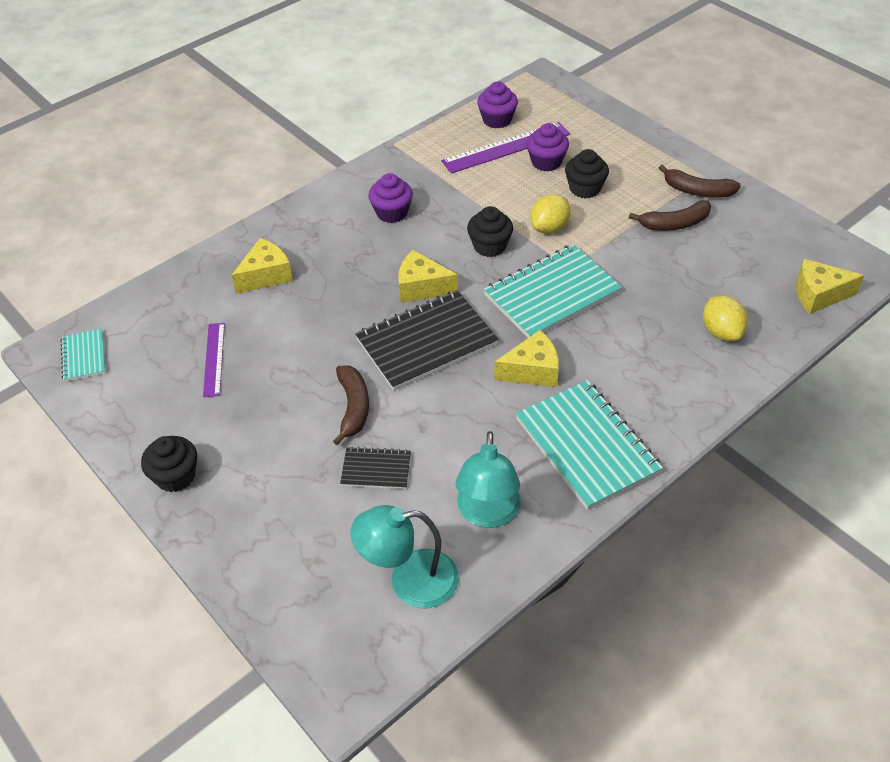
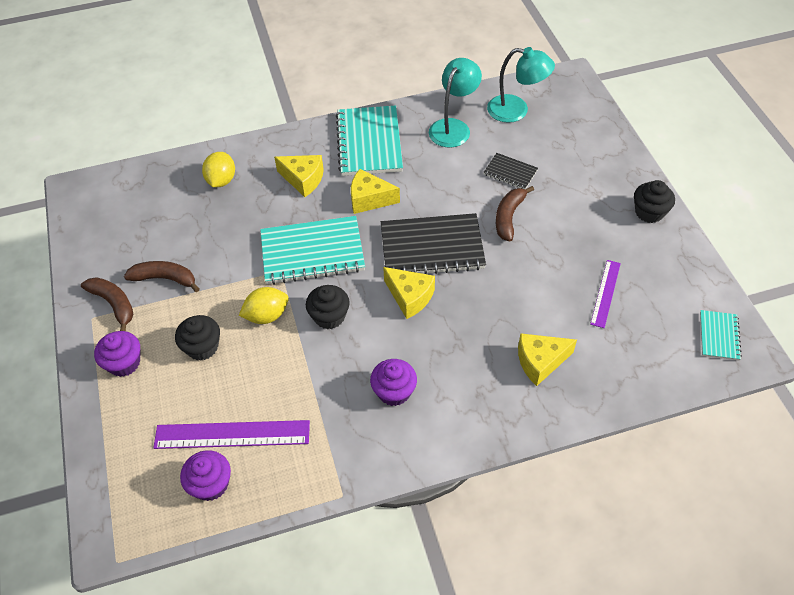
camera: 155 degrees left, 5 degrees up
(546, 162) = (209, 396): purple cupcake -> purple cupcake (124, 363)
(818, 295) = (130, 182): yellow cheese -> yellow cheese (303, 180)

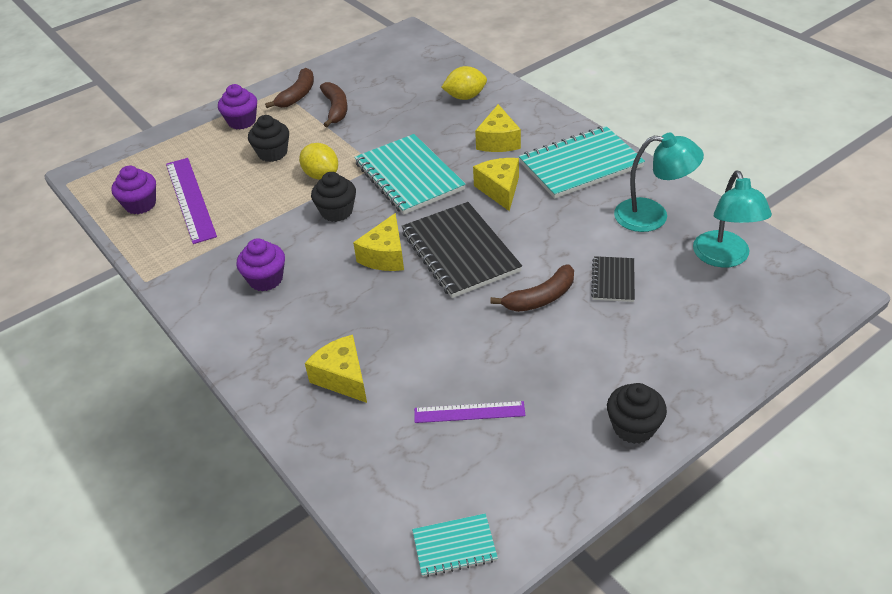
camera: 70 degrees right, 10 degrees down
(509, 217) = (540, 298): brown banana -> brown banana turned 150 degrees clockwise

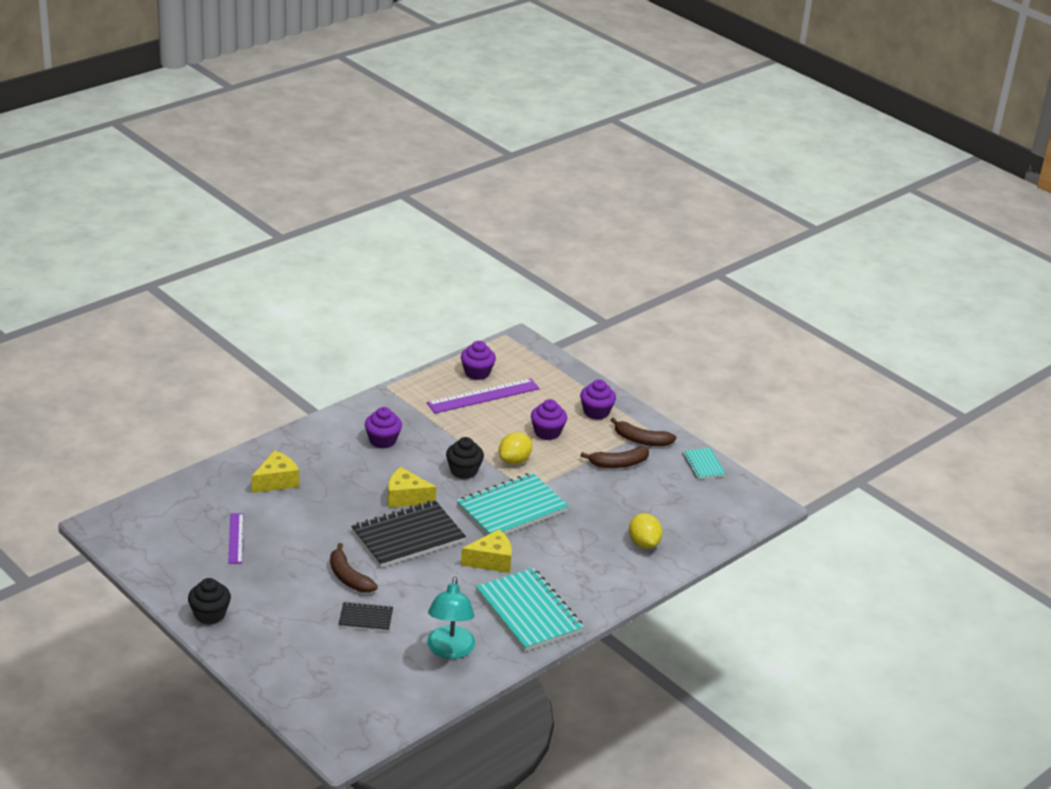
camera: 80 degrees right, 10 degrees down
(272, 153) = (547, 432): black cupcake -> purple cupcake
(454, 546) = (129, 530): turquoise notebook -> turquoise notebook (703, 465)
(498, 141) = (567, 562): yellow cheese -> none
(724, 258) = (389, 687): turquoise lamp -> none

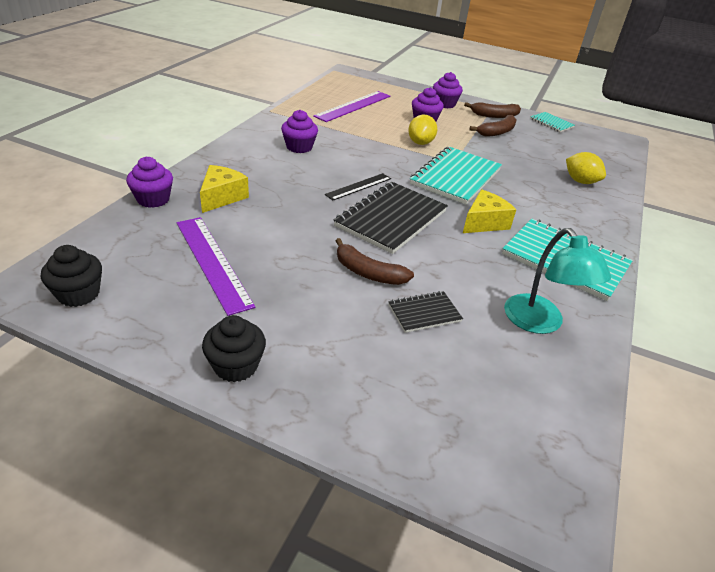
camera: 25 degrees left, 5 degrees up
(236, 538) = (212, 262): purple ruler -> purple ruler, size x1.66
(406, 497) = (358, 186): yellow cheese -> black ruler
(464, 471) = (388, 157): black cupcake -> black cupcake (78, 294)
(477, 373) = (335, 93): purple cupcake -> purple cupcake (153, 199)

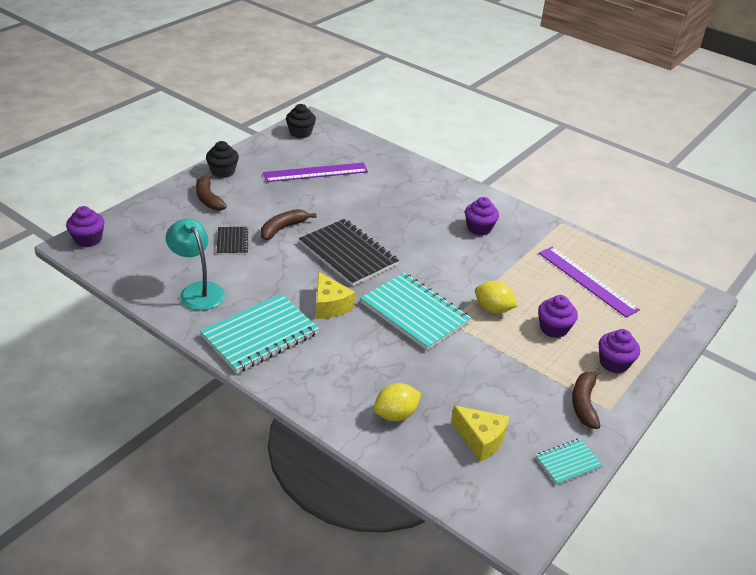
camera: 105 degrees right, 0 degrees up
(153, 199) = (396, 157): purple cupcake -> purple cupcake (88, 239)
(222, 197) = (395, 182): yellow cheese -> yellow cheese (480, 439)
(358, 186) = (403, 248): black ruler -> none
(497, 132) = (529, 386): brown banana -> brown banana (208, 198)
(540, 323) = (198, 291): turquoise lamp -> turquoise lamp turned 60 degrees clockwise

